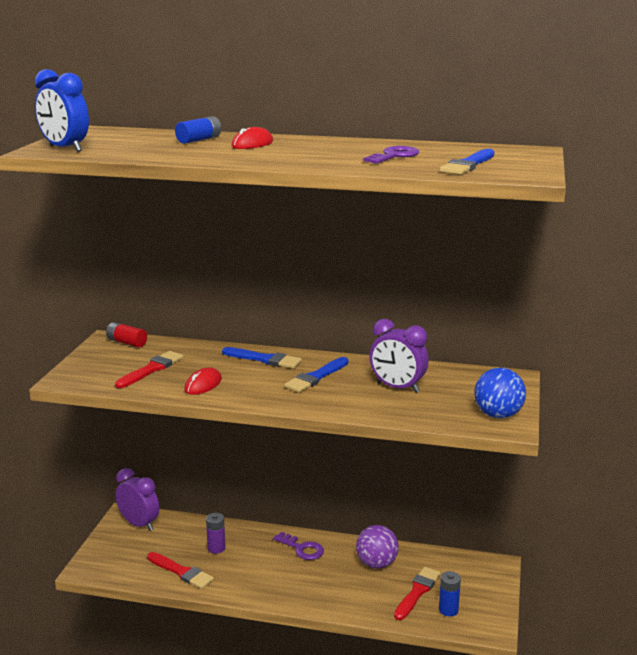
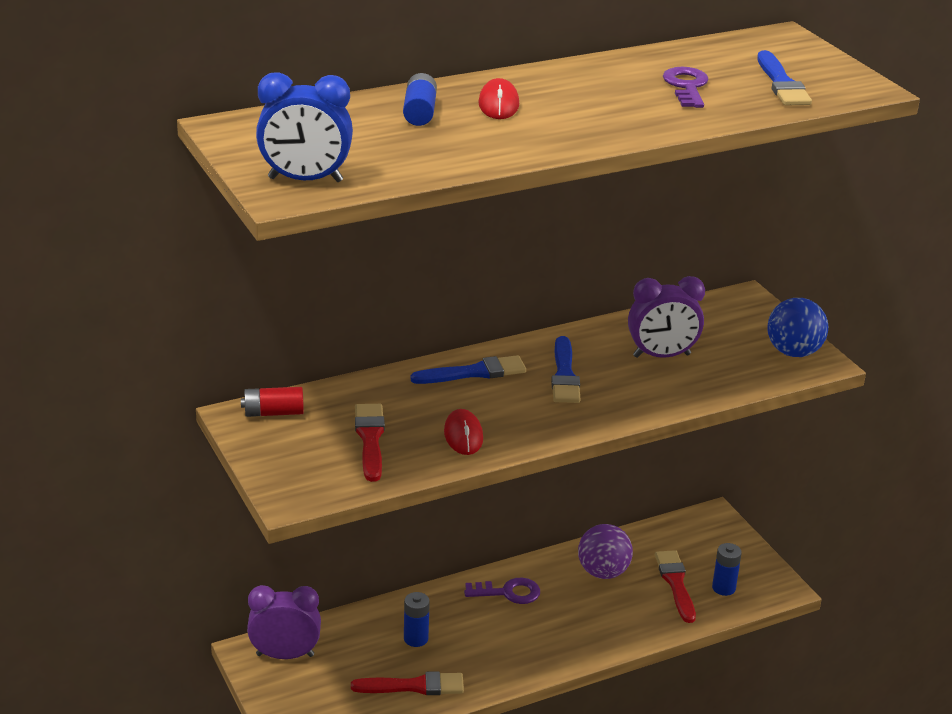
camera: 40 degrees left, 10 degrees up
(216, 548) = (416, 639): purple battery -> blue battery

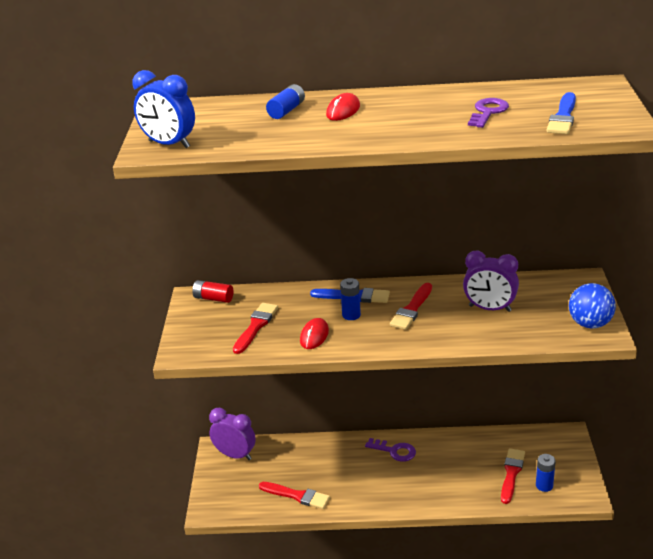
camera: 30 degrees right, 0 degrees up
(416, 639) = (317, 466): blue battery -> blue battery (351, 315)
(564, 375) = (412, 309): blue brush -> red brush
(603, 572) = (466, 453): purple ball -> none

